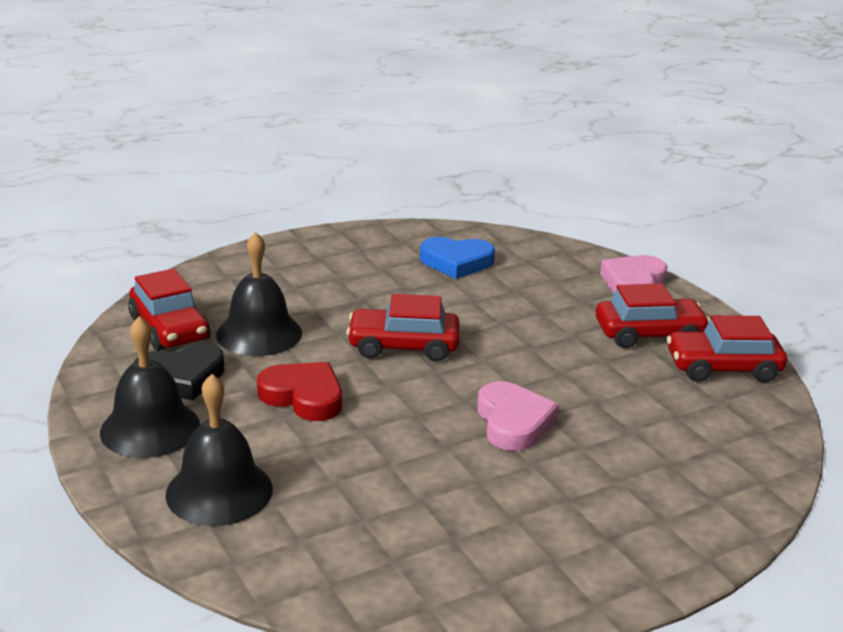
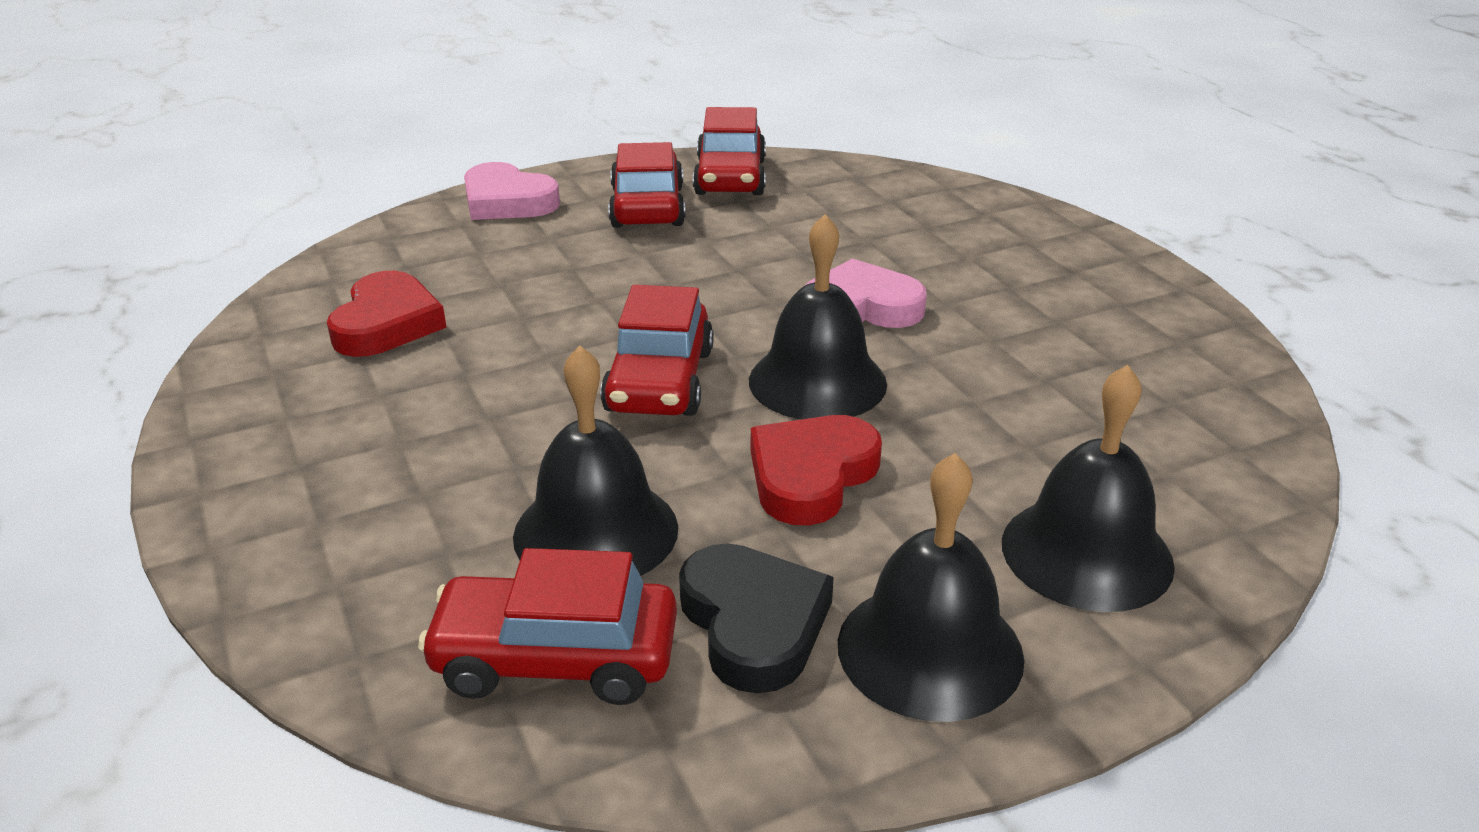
camera: 85 degrees left, 5 degrees up
(169, 329) = (555, 658): red car -> red car turned 150 degrees counterclockwise
(408, 401) = (817, 381): none -> black bell
(456, 262) = (387, 324): blue heart -> red heart

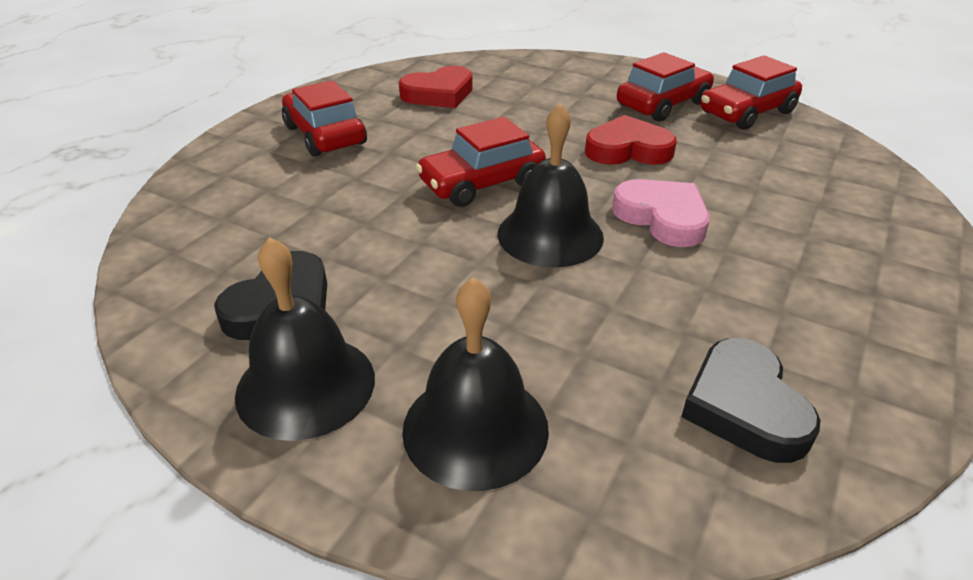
camera: 55 degrees right, 5 degrees up
(507, 201) = (599, 69): pink heart -> none
(555, 658) = (209, 253): red car -> red car (325, 135)
(596, 531) = (321, 222): black bell -> none
(811, 476) = (443, 271): red heart -> red heart (628, 149)
(1162, 398) = (744, 406): none -> black heart

